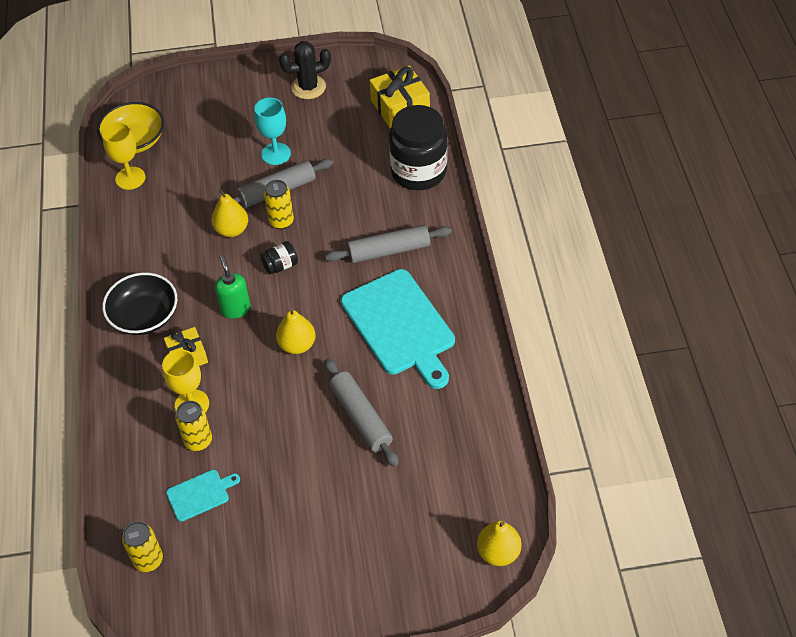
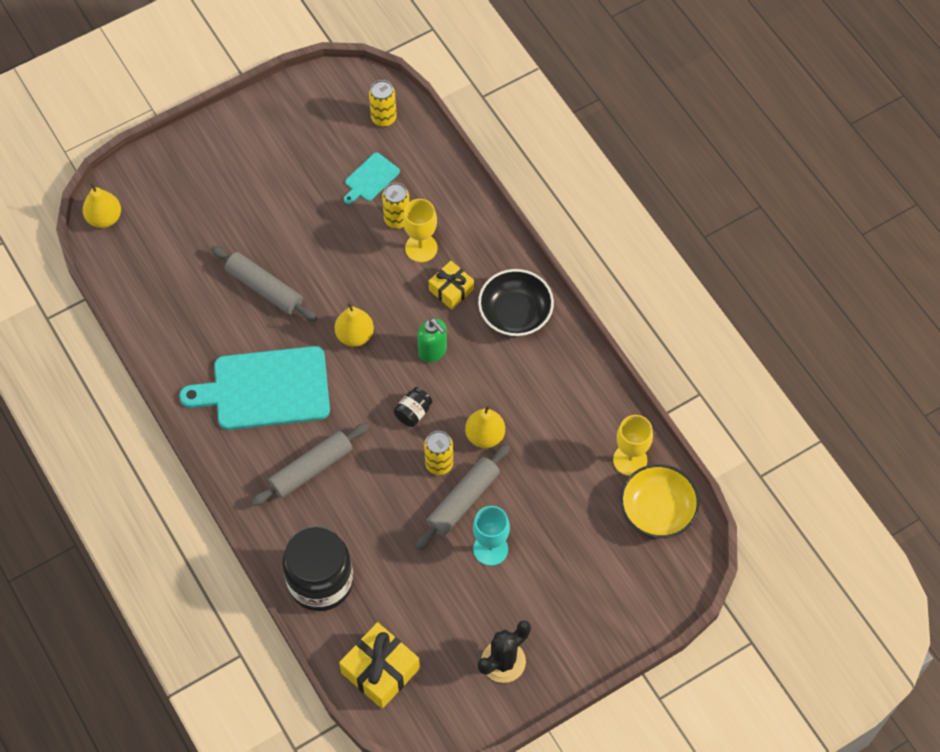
camera: 155 degrees right, 10 degrees up
(400, 326) = (265, 389): turquoise cutting board -> turquoise cutting board turned 45 degrees counterclockwise

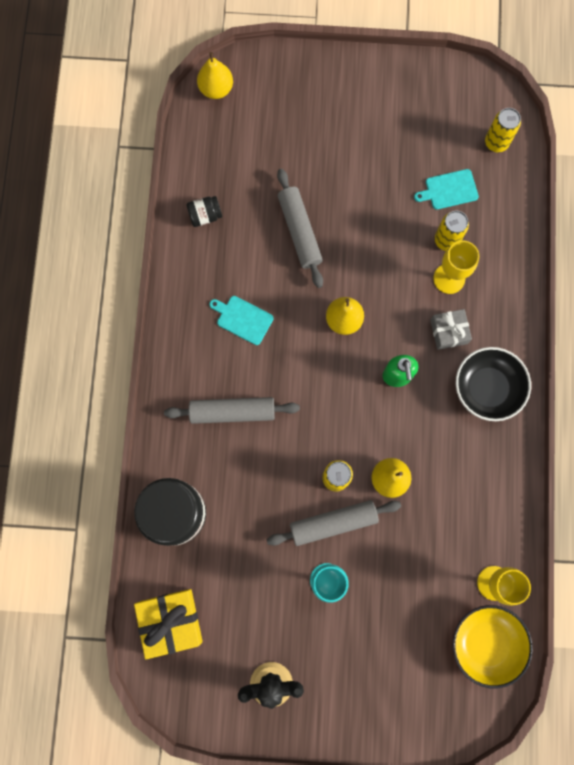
camera: 35 degrees right, 15 degrees up
(265, 389) = (243, 319): turquoise cutting board -> turquoise cutting board, size x0.46
(413, 412) = (345, 419): black jar -> black jar (205, 215)
(451, 289) = (448, 332): yellow gift -> grey gift

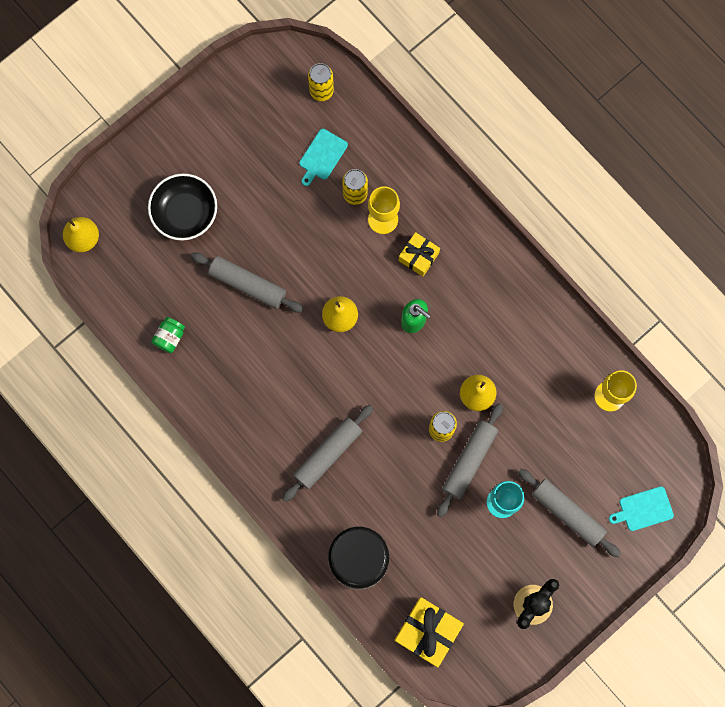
camera: 45 degrees left, 0 degrees up
(205, 215) = (169, 337): black jar -> green jar
(243, 319) = (270, 384): turquoise cutting board -> turquoise cutting board (643, 509)
(369, 640) = (567, 513): none -> grey rolling pin
(448, 332) = (418, 256): grey gift -> yellow gift
(486, 643) = (642, 439): yellow bowl -> none
(487, 388) = (481, 270): black bowl -> black bowl (185, 213)

